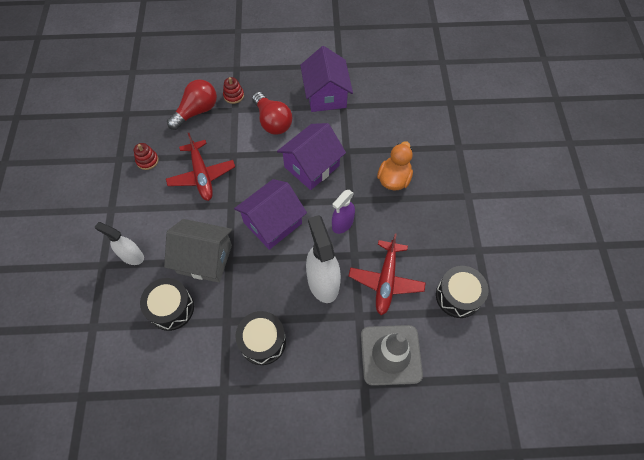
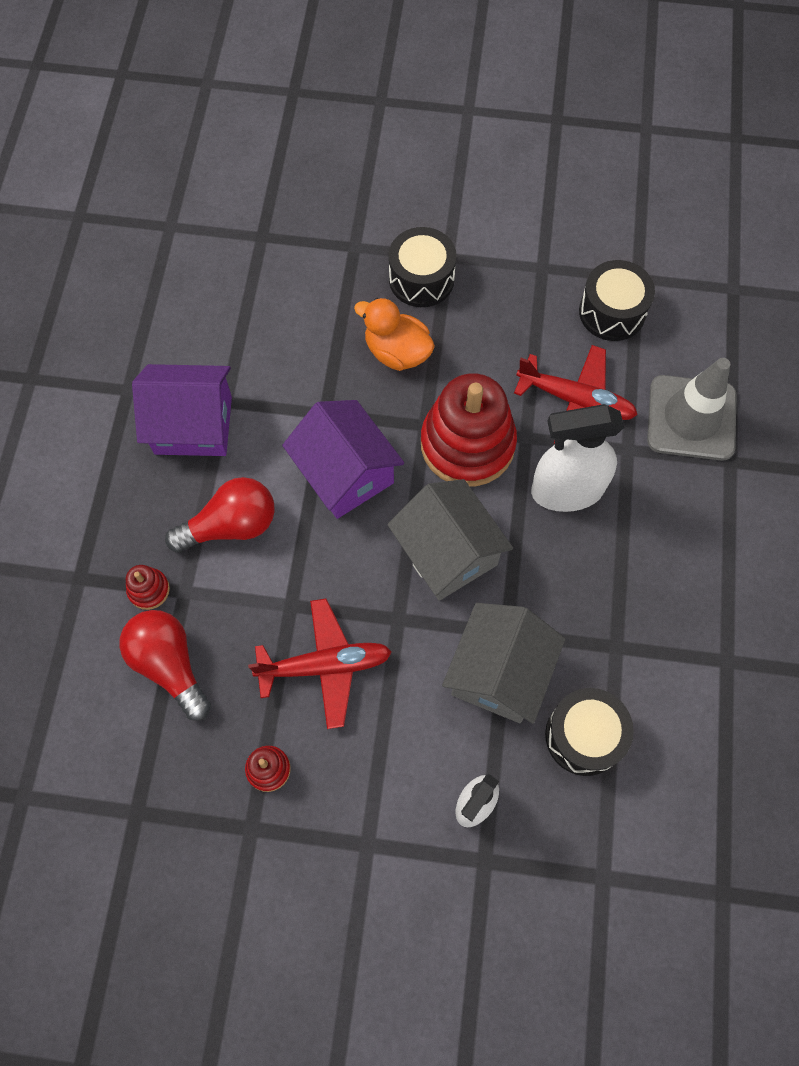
camera: 80 degrees left, 5 degrees up
(262, 341) = (655, 594): black drum -> black drum (421, 279)
(272, 223) = (447, 553): purple house -> grey house
(342, 224) = (467, 444): purple spray bottle -> red stacking toy

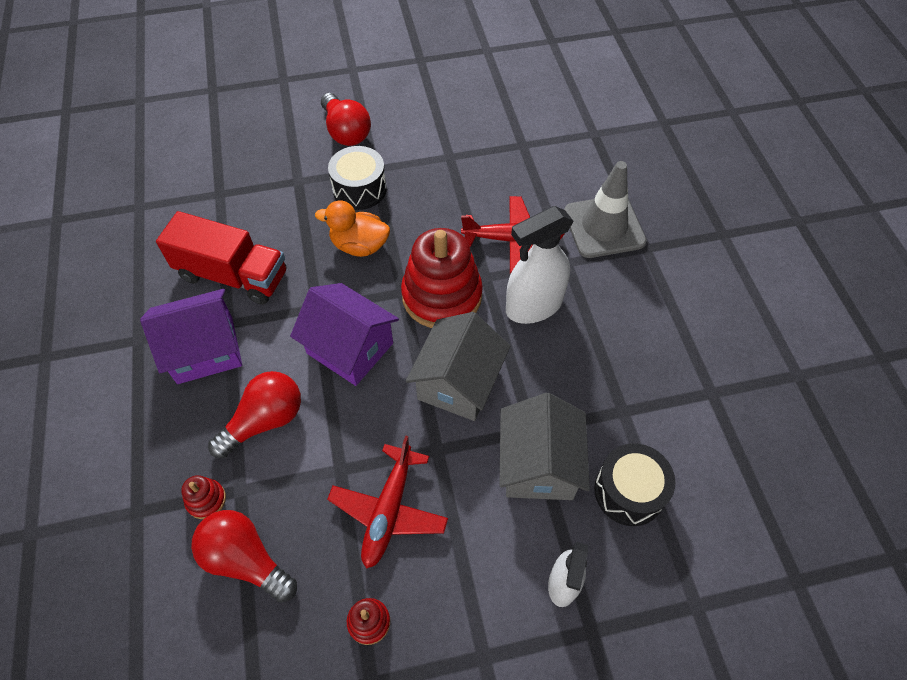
camera: 20 degrees left, 10 degrees down
(247, 345) = (233, 275): none -> red truck
(325, 666) = (388, 511): red plane -> red plane turned 135 degrees clockwise
(431, 196) = (346, 132): none -> red light bulb
(447, 553) = (458, 383): grey house -> grey house turned 75 degrees clockwise
(612, 312) = (514, 172): black drum -> none

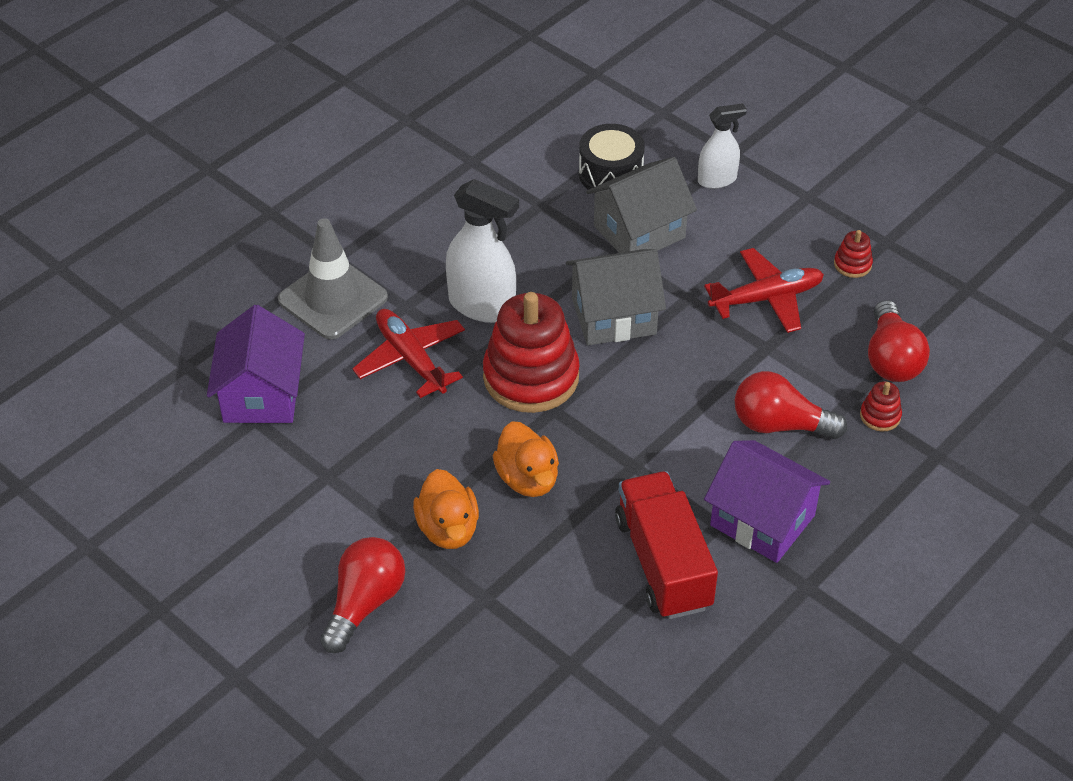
camera: 125 degrees left, 10 degrees down
(350, 348) = (652, 411): purple house -> purple house (261, 395)
(359, 189) = (448, 529): black drum -> orange duck

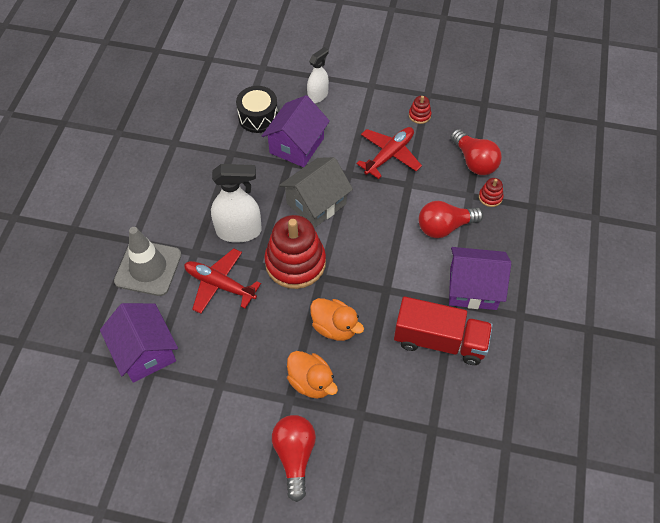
camera: 30 degrees left, 10 degrees up
(639, 232) = (296, 145): grey house -> purple house
(663, 563) = (440, 341): red truck -> red truck turned 150 degrees clockwise

